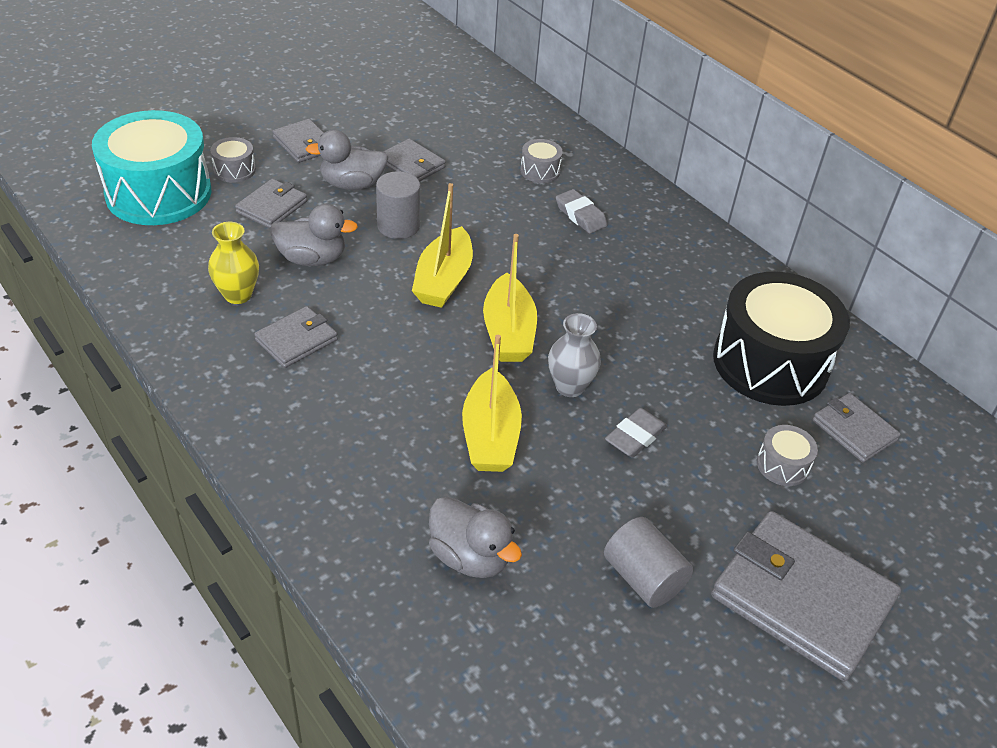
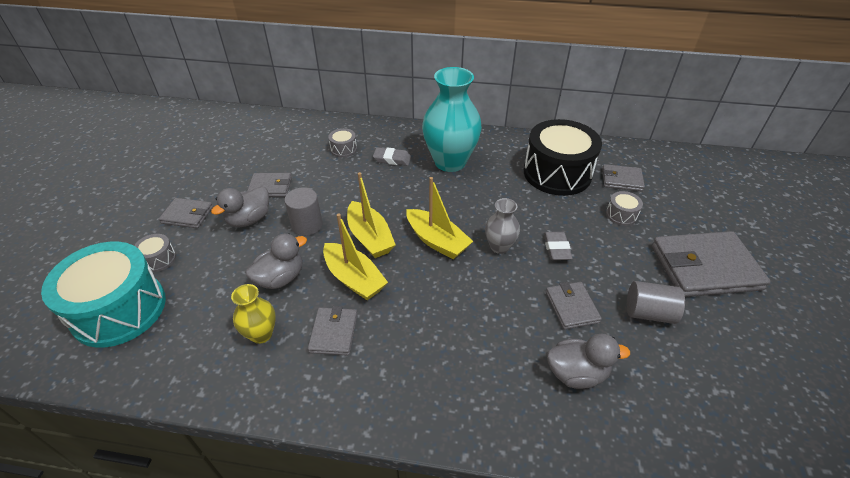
camera: 40 degrees left, 0 degrees up
(272, 207) = (214, 265): grey wallet -> grey wallet (571, 307)
(490, 435) = (500, 301): yellow boat -> yellow boat (354, 279)
(646, 261) = (450, 162): none -> turquoise vase

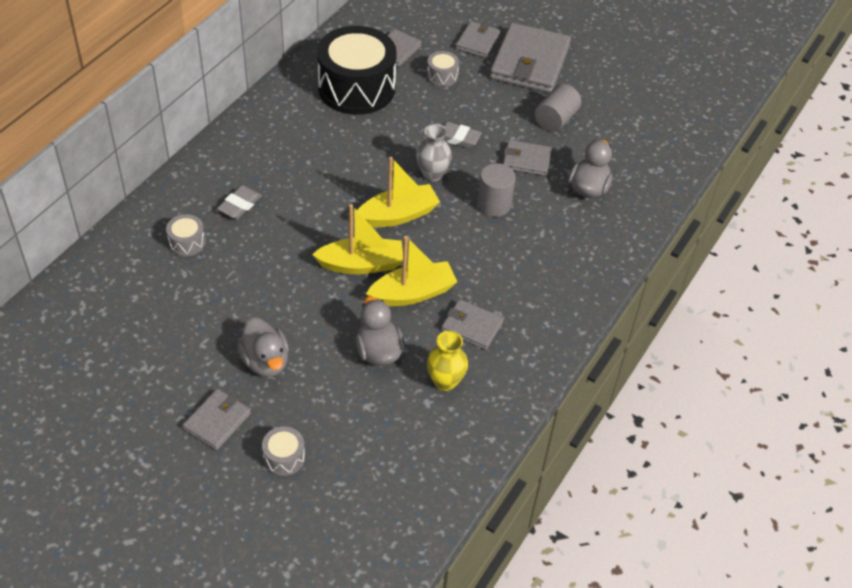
camera: 70 degrees left, 5 degrees up
(119, 309) = (347, 500): turquoise drum -> none
(270, 187) = (215, 330): grey wallet -> grey wallet (477, 42)
(307, 225) = (309, 311): grey cylinder -> grey cylinder (494, 204)
(450, 162) = (280, 159): turquoise vase -> none

